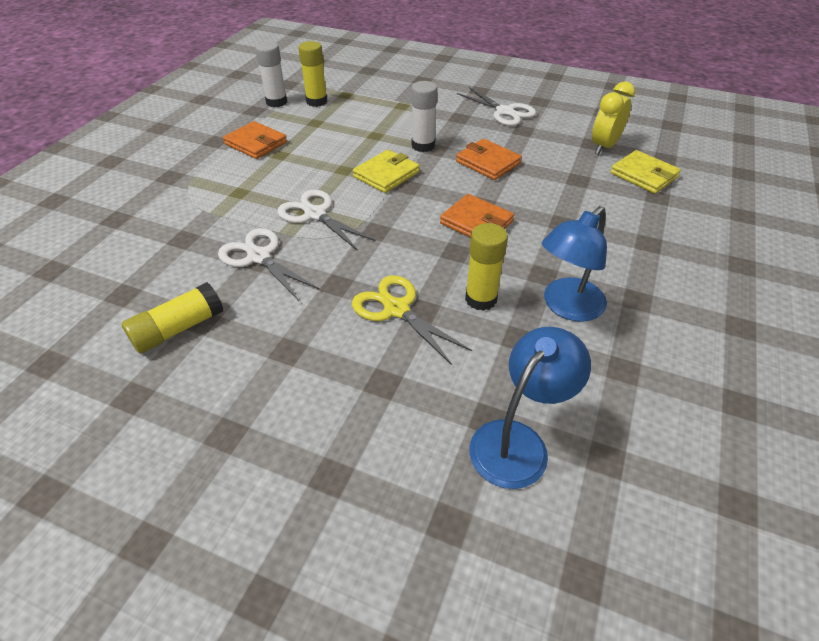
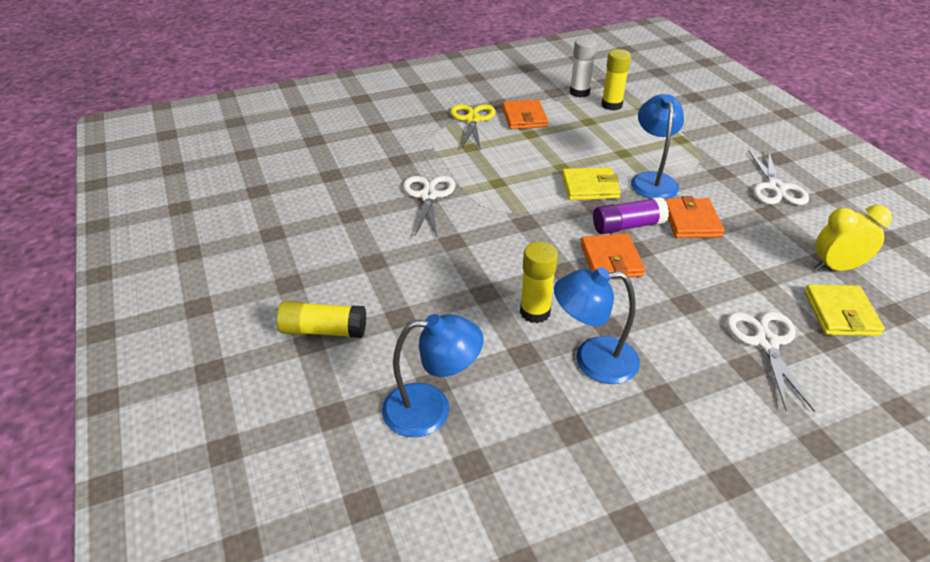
camera: 45 degrees right, 5 degrees down
(178, 329) = (334, 211): yellow glue stick -> yellow glue stick (323, 330)
(315, 214) = (499, 188): white scissors -> white scissors (766, 342)
(396, 309) = (468, 281): yellow scissors -> yellow scissors (472, 120)
(423, 146) = (652, 180): white glue stick -> blue lamp
(453, 190) = (627, 226): none -> purple glue stick

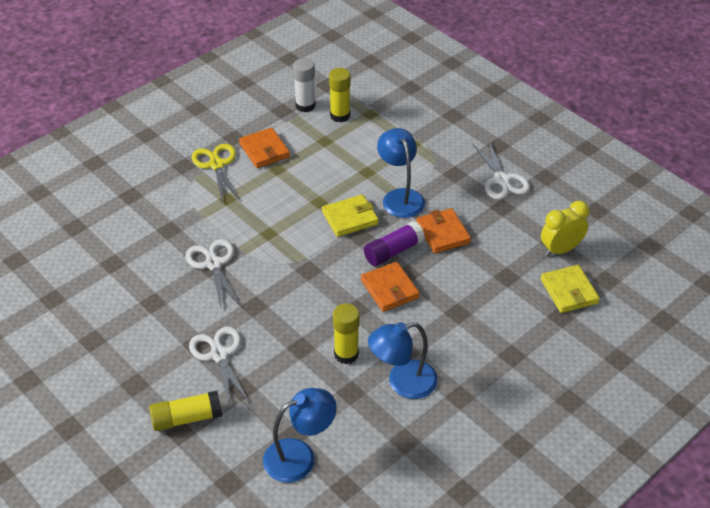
camera: 20 degrees left, 5 degrees up
(766, 342) = (521, 331): white scissors -> white scissors (219, 355)

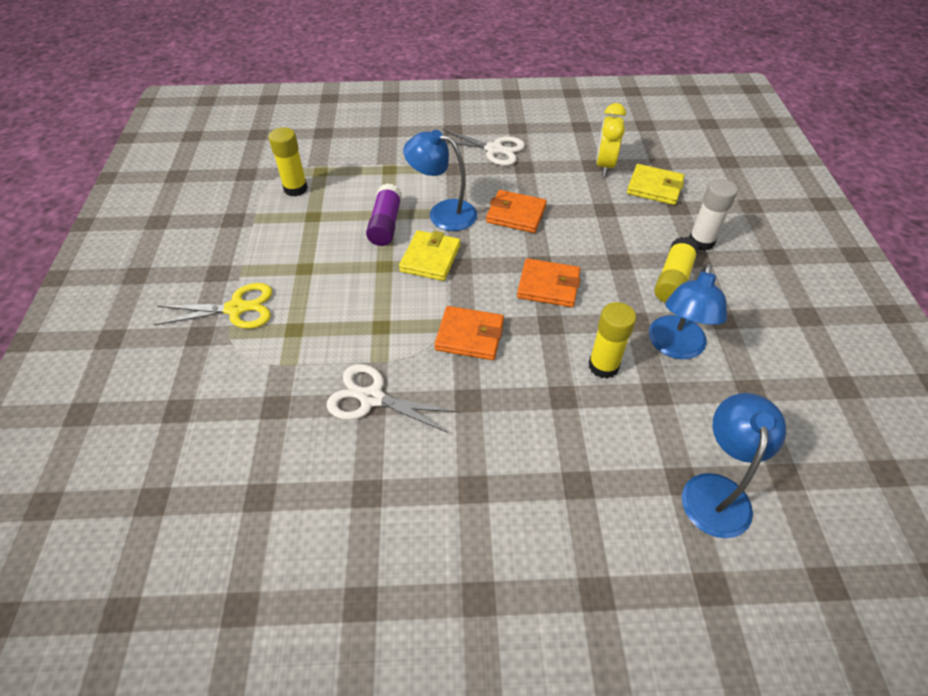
camera: 50 degrees left, 5 degrees up
(187, 418) = (580, 571): yellow glue stick -> yellow glue stick (673, 280)
(216, 165) = (236, 308): yellow scissors -> yellow scissors turned 150 degrees clockwise
(219, 355) = (510, 476): white scissors -> none
(264, 150) = (267, 262): orange wallet -> orange wallet (469, 336)
(305, 106) = (251, 201): white glue stick -> white glue stick (701, 242)
(393, 251) = (504, 256): purple glue stick -> purple glue stick (385, 224)

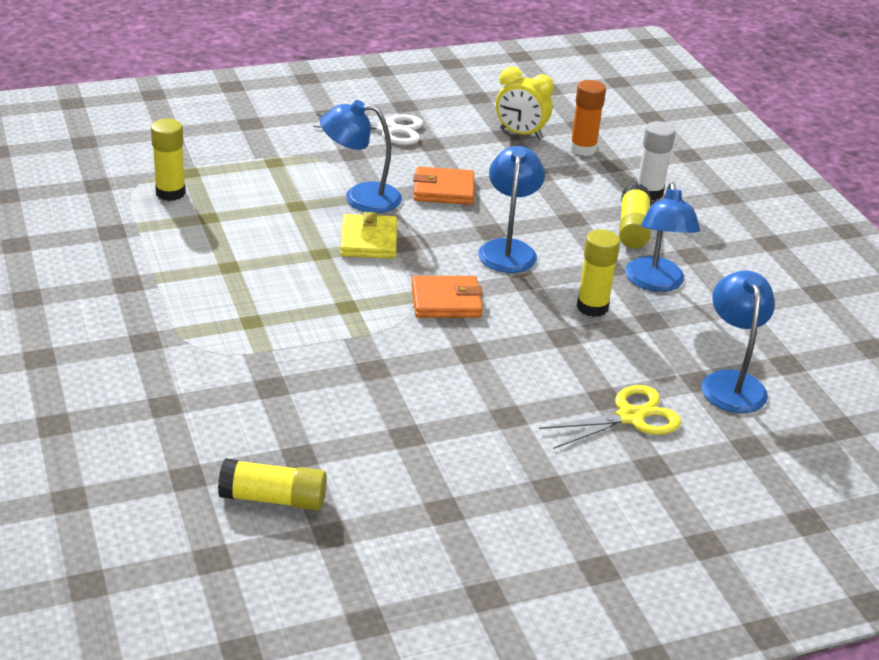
camera: 20 degrees left, 15 degrees down
(210, 548) = (273, 499): none -> yellow glue stick
(236, 308) = (173, 312): yellow scissors -> yellow scissors (630, 417)
(372, 398) = (371, 365): white scissors -> none
(385, 224) = (300, 215): purple glue stick -> none
(548, 286) = (508, 249): orange wallet -> blue lamp
(604, 166) = (520, 134): yellow clock -> yellow clock turned 60 degrees counterclockwise
(654, 187) = (583, 149): yellow wallet -> orange glue stick

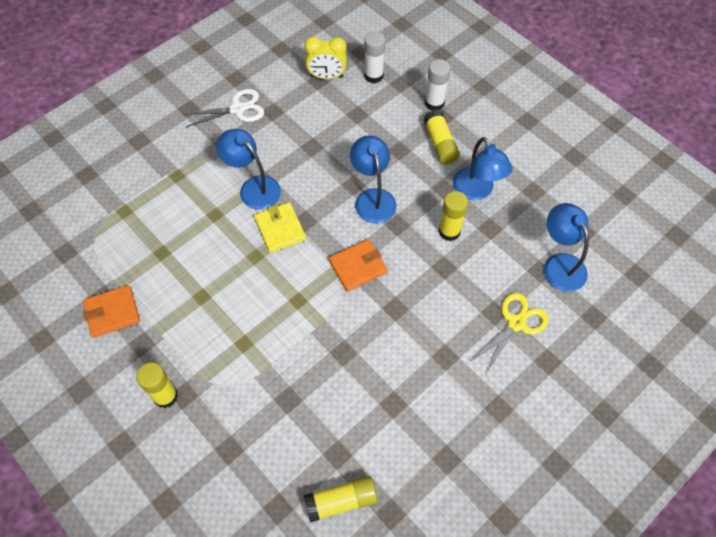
camera: 20 degrees left, 25 degrees up
(170, 193) = (122, 239): yellow glue stick -> yellow glue stick (165, 396)
(360, 197) = (253, 187): blue lamp -> blue lamp turned 60 degrees clockwise
(443, 190) = (304, 156): orange wallet -> orange wallet (112, 312)
(583, 149) = (374, 76): orange glue stick -> white glue stick

